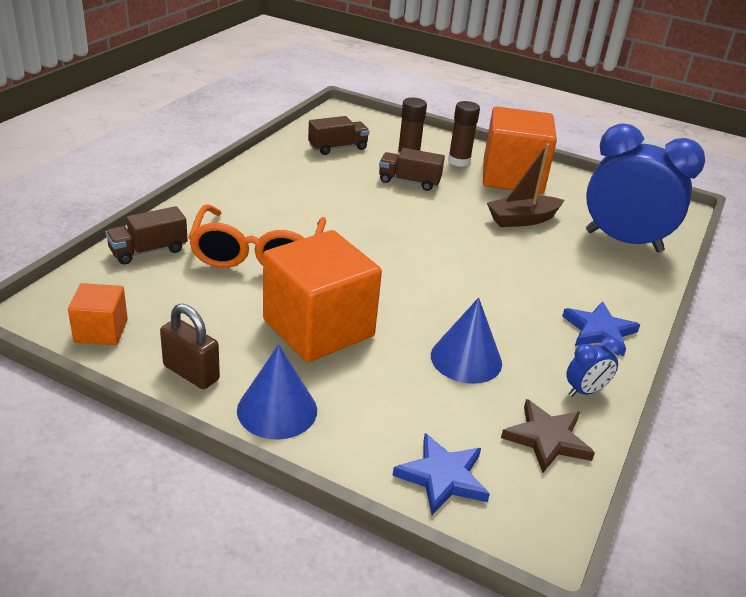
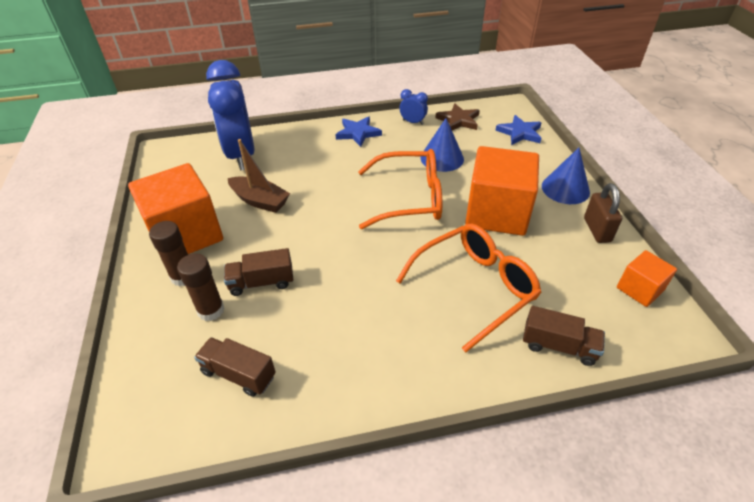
camera: 125 degrees left, 10 degrees up
(409, 181) = (261, 282): brown truck -> brown truck turned 105 degrees clockwise
(418, 292) = (410, 198): none -> orange glasses

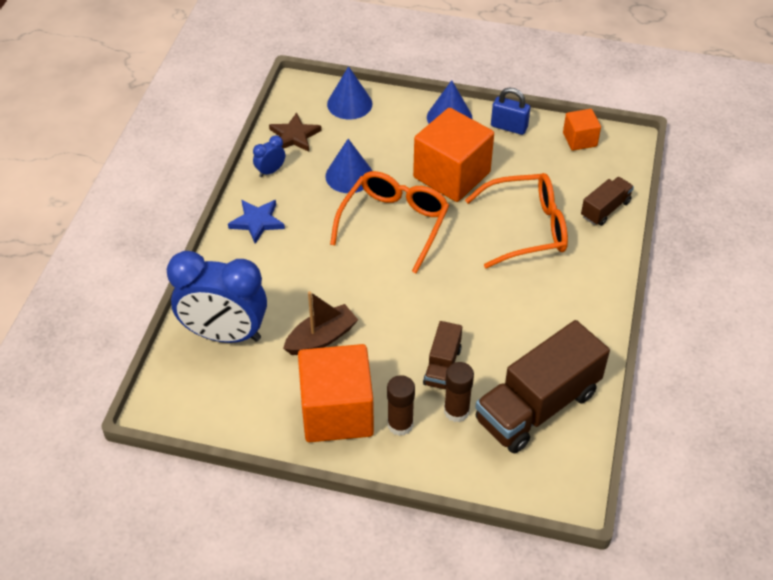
camera: 65 degrees left, 5 degrees up
(238, 374) = (537, 406): brown truck -> brown truck, size x2.02
(475, 287) = (527, 228): orange glasses -> orange glasses turned 90 degrees clockwise
(520, 133) = (349, 104): blue star -> blue cone
(597, 230) = (509, 127): brown padlock -> blue padlock

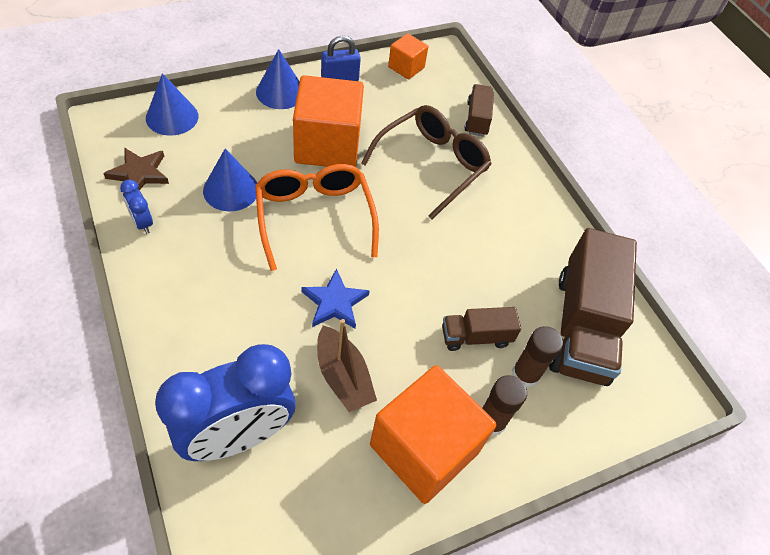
camera: 45 degrees left, 5 degrees up
(257, 222) = (171, 286): blue star -> blue star (334, 302)
(270, 171) = (142, 223): blue clock -> blue clock turned 45 degrees counterclockwise
(321, 338) = (343, 377): brown boat -> brown boat turned 135 degrees clockwise
(442, 366) = (476, 337): brown truck -> brown truck turned 105 degrees clockwise
(527, 228) = (432, 164): orange glasses -> brown glasses

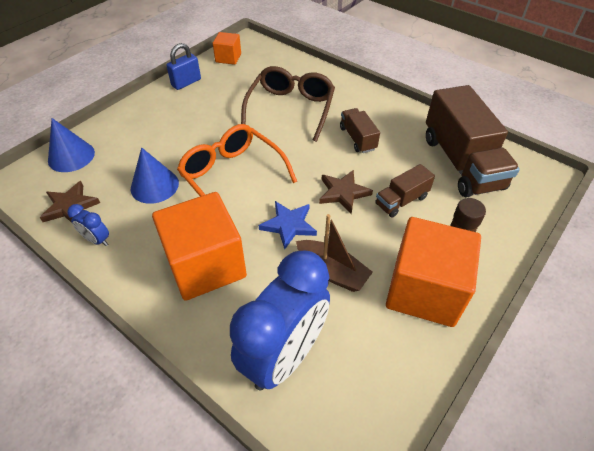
camera: 20 degrees left, 5 degrees down
(280, 92) = (147, 107): blue cone -> none
(327, 145) = (207, 126): orange cube -> orange cube (206, 265)
(418, 295) = (343, 193): none -> brown star
(477, 119) = (299, 70): brown truck -> brown truck (357, 138)
(525, 374) = (451, 208): brown glue stick -> none

